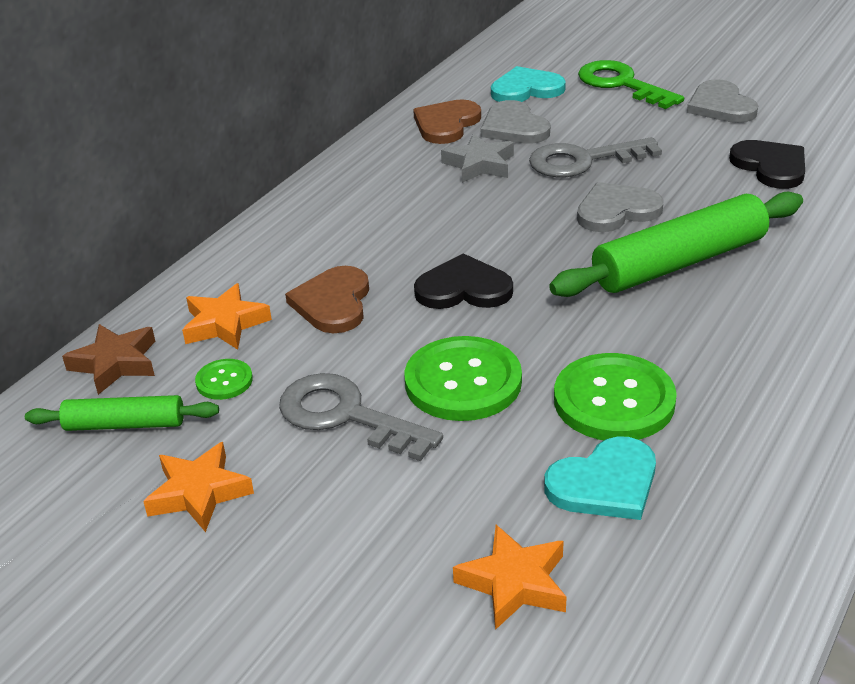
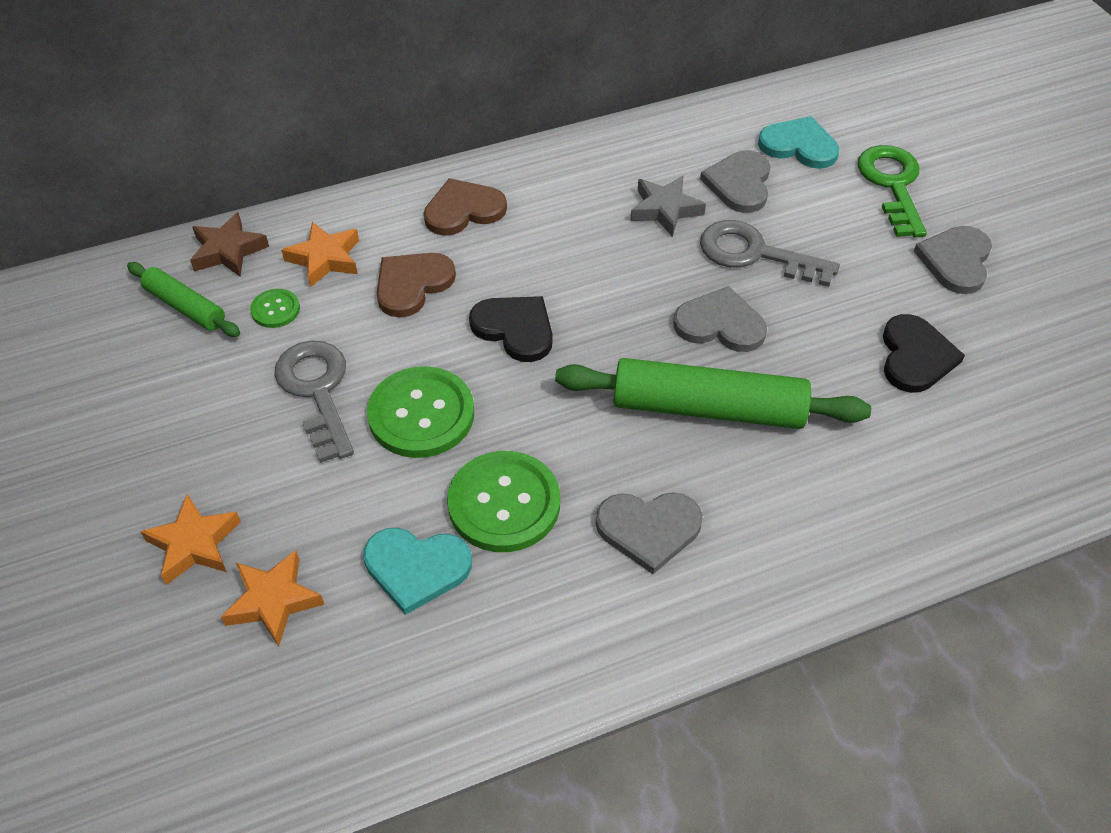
camera: 35 degrees right, 15 degrees up
(199, 493) = (172, 393): orange star -> orange star (194, 544)
(446, 124) = (687, 150): brown heart -> brown heart (463, 210)
(742, 354) = (649, 529): none -> grey heart

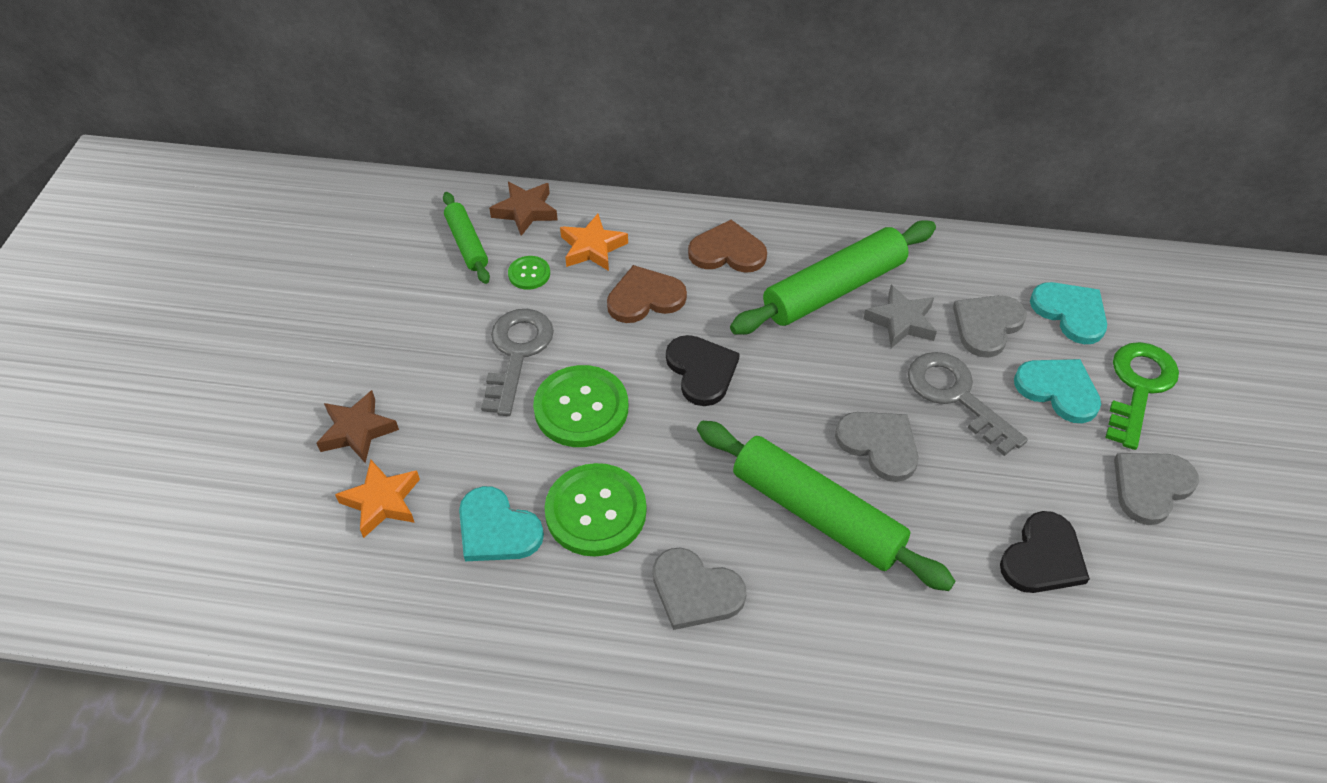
camera: 30 degrees right, 0 degrees up
(194, 544) = (357, 431): orange star -> brown star
(586, 205) = (834, 289): none -> green rolling pin
(833, 213) = (1058, 390): none -> turquoise heart

